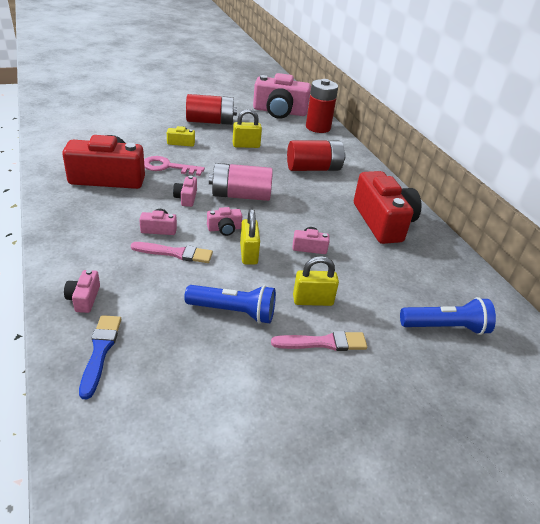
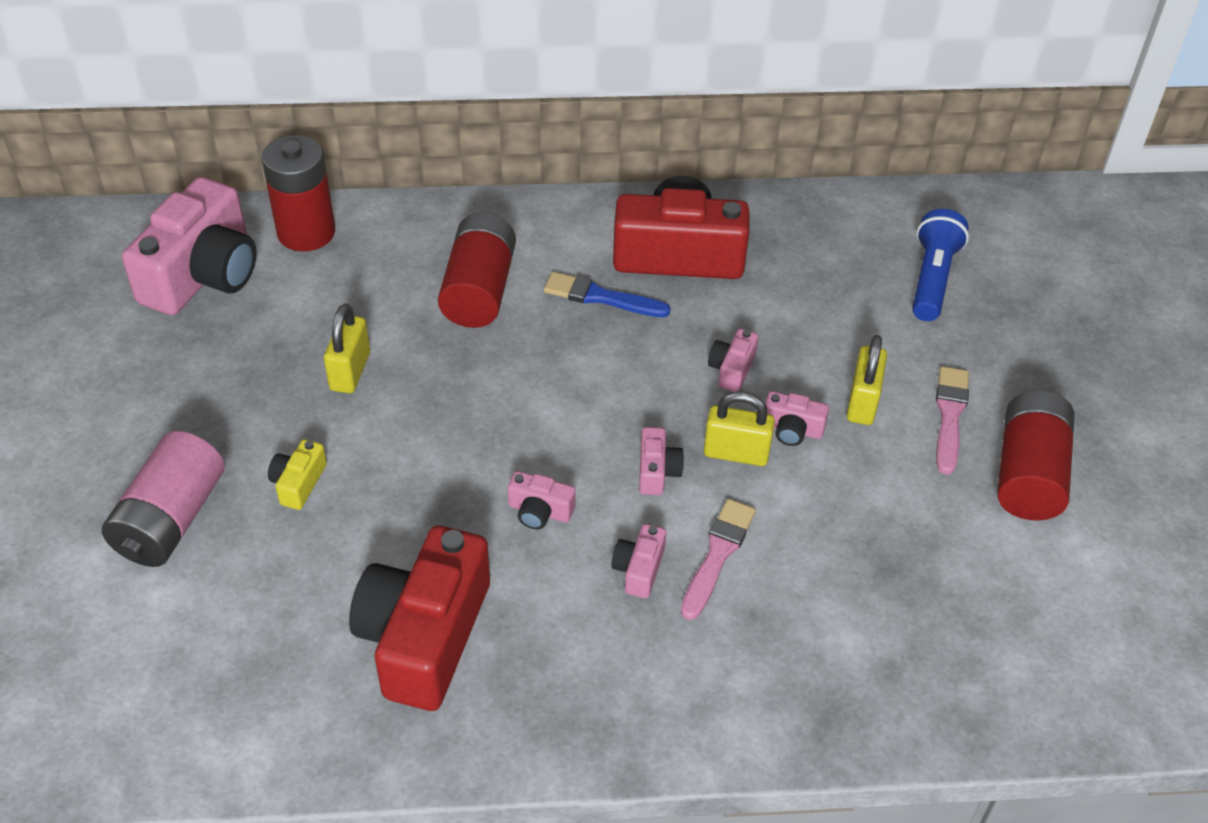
camera: 70 degrees left, 10 degrees up
(84, 298) = (821, 698): pink camera -> pink camera (792, 429)
(100, 351) = (945, 682): blue brush -> blue brush (601, 297)
(167, 167) = (406, 524): pink key -> none
(210, 122) = (209, 411): red battery -> red battery (1028, 474)
(233, 312) = (876, 503): blue flashlight -> none
(240, 195) = (551, 424): pink battery -> pink battery (171, 520)

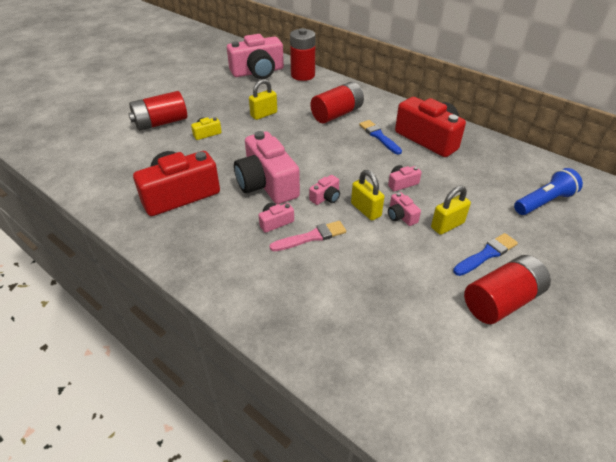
camera: 45 degrees right, 5 degrees down
(171, 520) = (161, 123): pink battery -> red battery
(539, 511) = (267, 184): pink camera -> pink camera, size x2.33
(949, 416) = (486, 254): pink brush -> blue brush

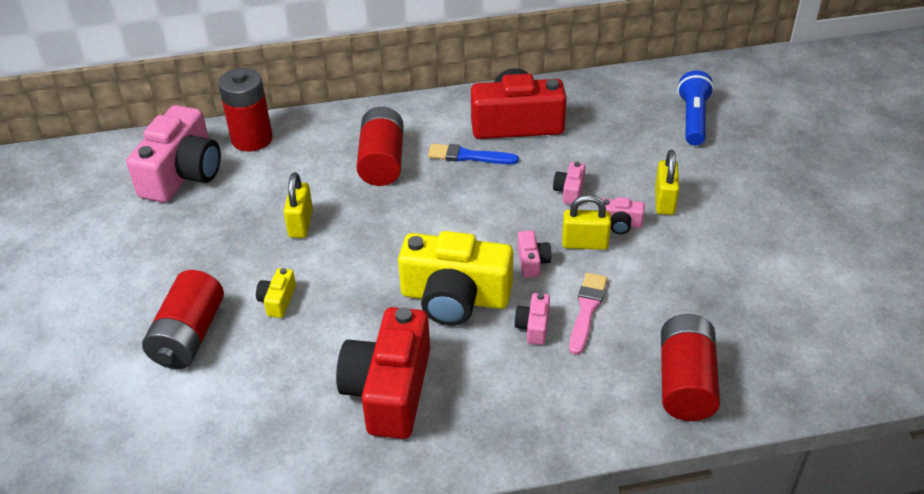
camera: 50 degrees left, 0 degrees up
(267, 184) = (455, 297): pink camera -> yellow camera
(486, 254) = (726, 202): blue brush -> none
(501, 301) = (788, 232): red battery -> red battery (685, 382)

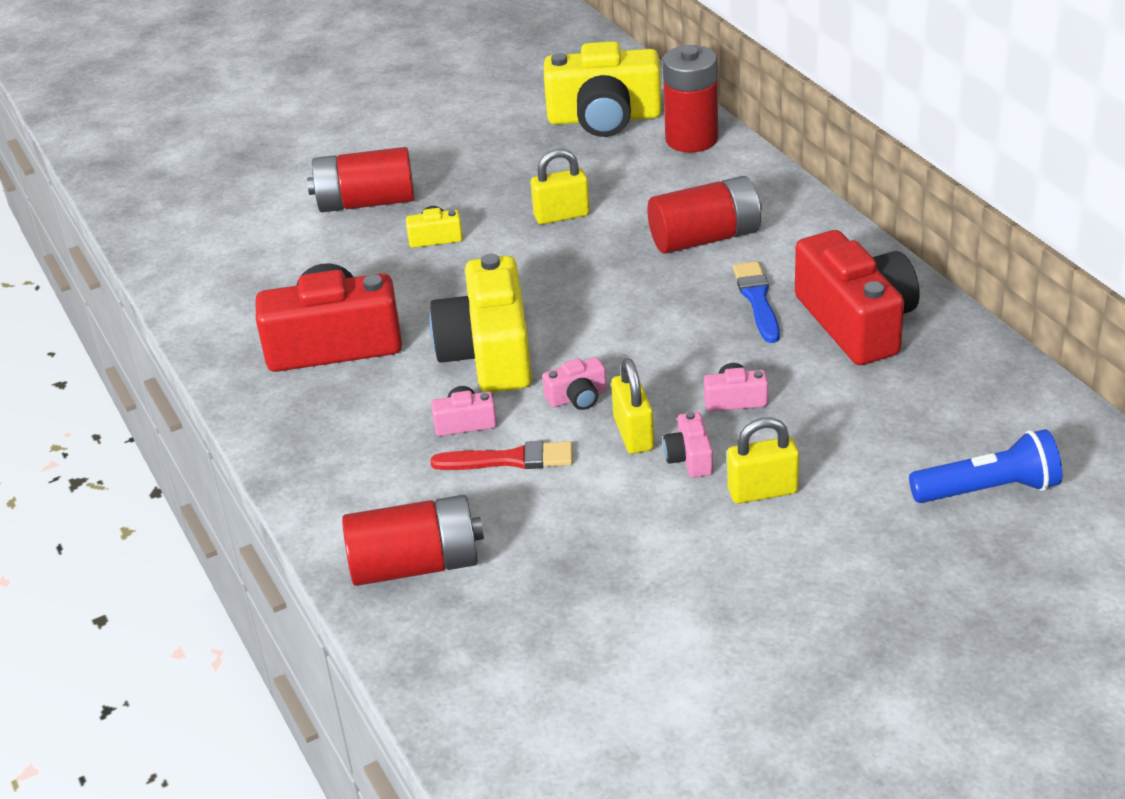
camera: 75 degrees right, 5 degrees down
(182, 174) = (604, 118): pink camera -> yellow camera
(587, 310) = (510, 459): pink brush -> red brush

